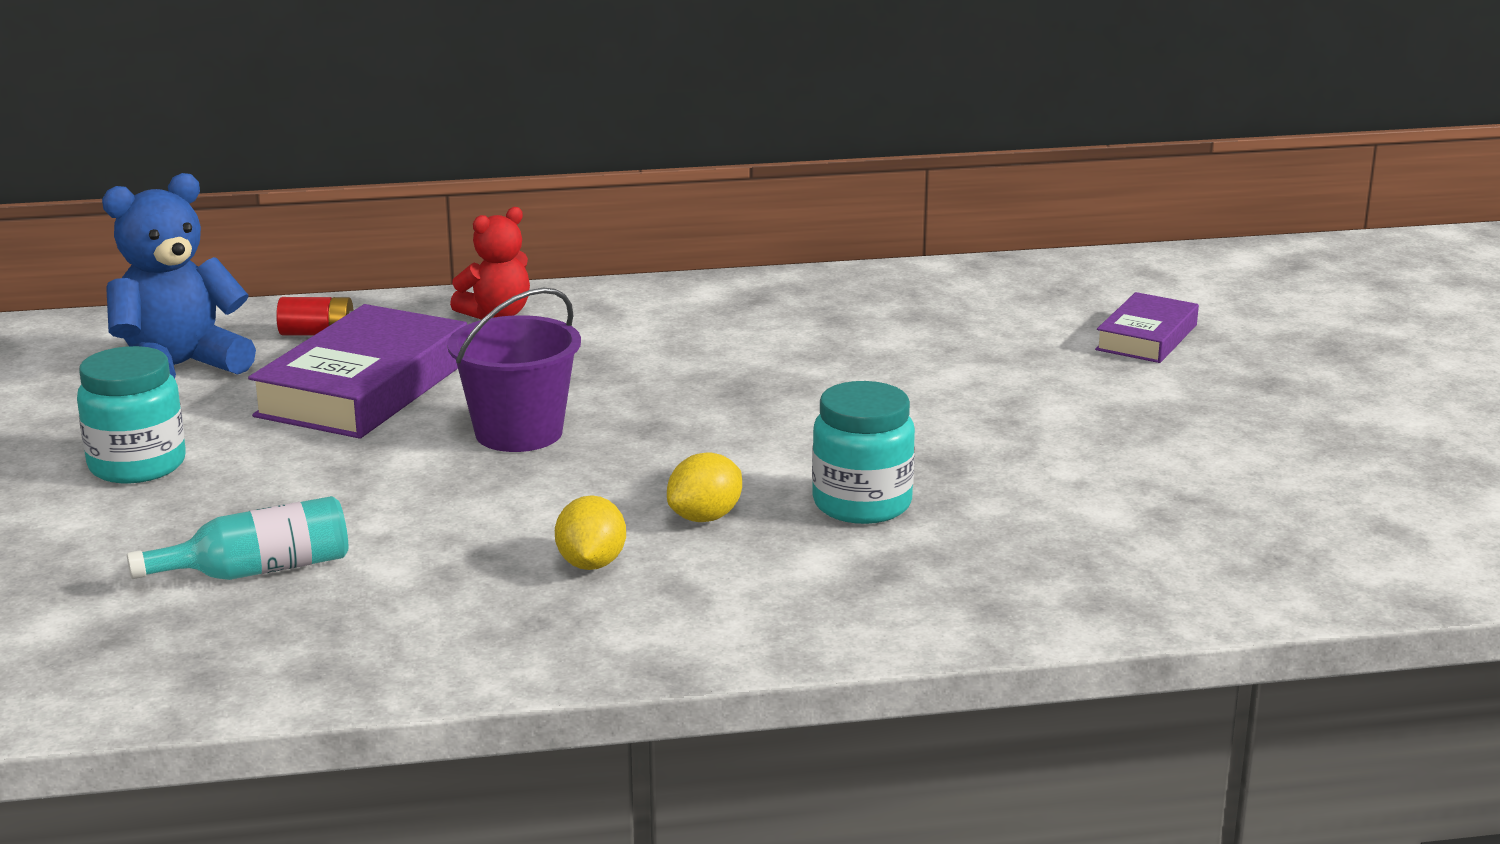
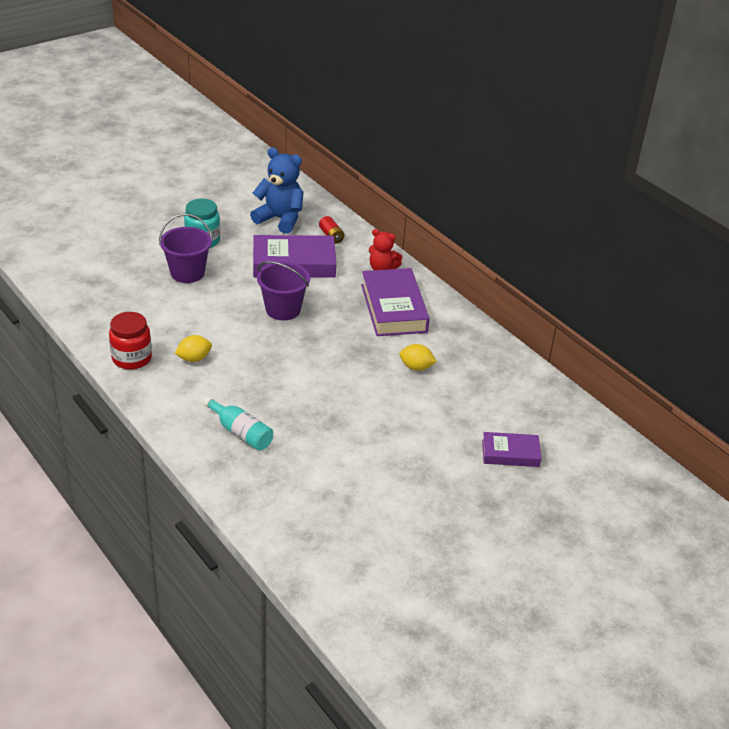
camera: 60 degrees right, 15 degrees up
(244, 508) = (187, 273): none -> purple bucket
(258, 570) = (148, 292): turquoise bottle -> turquoise bottle (241, 432)
(509, 641) = (132, 358): none -> red jar
(637, 332) = (394, 308): none -> purple book
(705, 517) = (245, 374): yellow lemon -> yellow lemon (416, 367)
(862, 504) = (281, 409): turquoise jar -> none

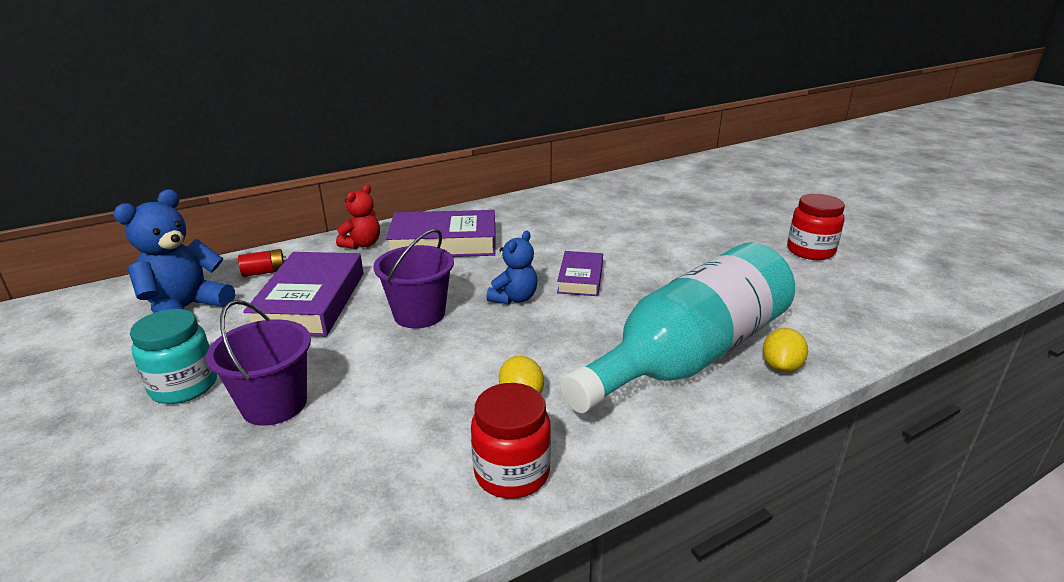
camera: 80 degrees left, 10 degrees down
(241, 432) = (689, 355): turquoise bottle -> turquoise bottle, size x2.37
(309, 350) = (514, 298): none -> blue teddy bear
(416, 367) = (555, 238): yellow lemon -> yellow lemon (781, 367)
(424, 533) = (810, 251): none -> red jar
(510, 453) = (682, 207): purple book -> purple book (580, 278)

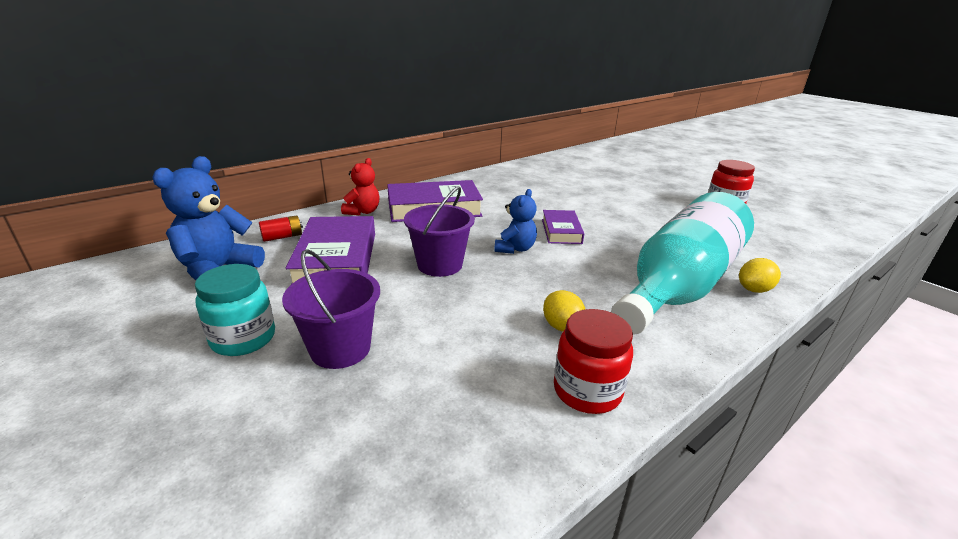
camera: 10 degrees left, 0 degrees up
(781, 367) = (754, 289): yellow lemon -> yellow lemon turned 45 degrees clockwise

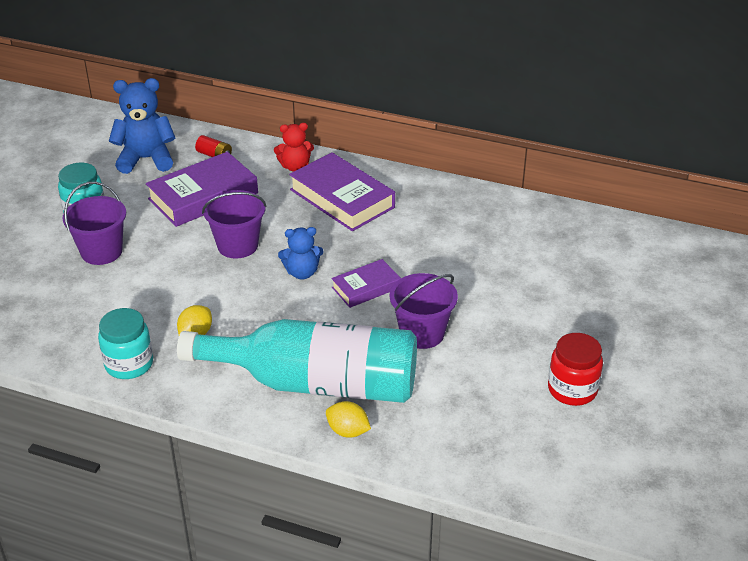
camera: 60 degrees right, 10 degrees up
(587, 391) = (129, 364): red jar -> turquoise jar
(636, 228) = (422, 333): none -> purple bucket

